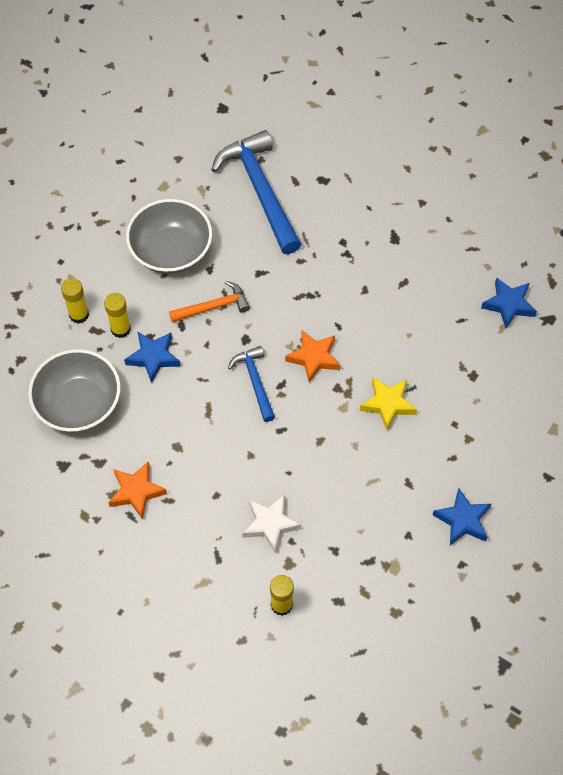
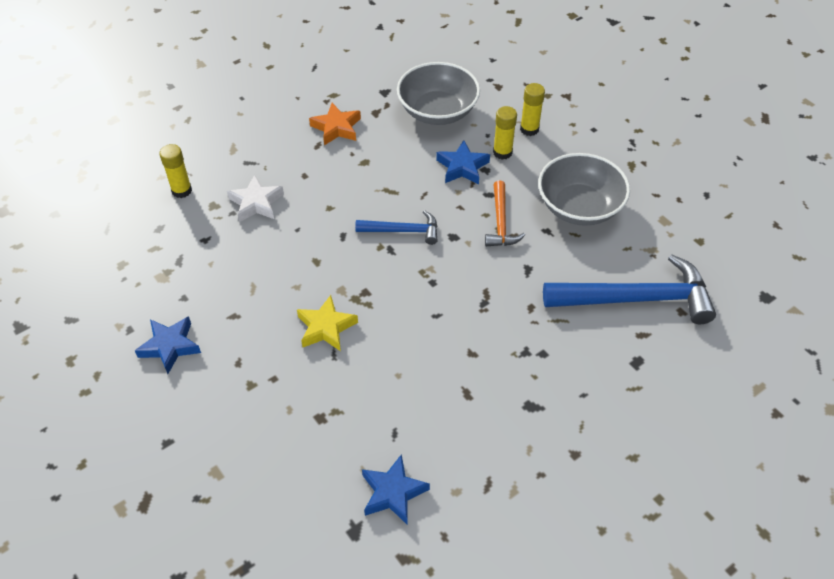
camera: 110 degrees right, 10 degrees down
(314, 358) = (408, 283): orange star -> none

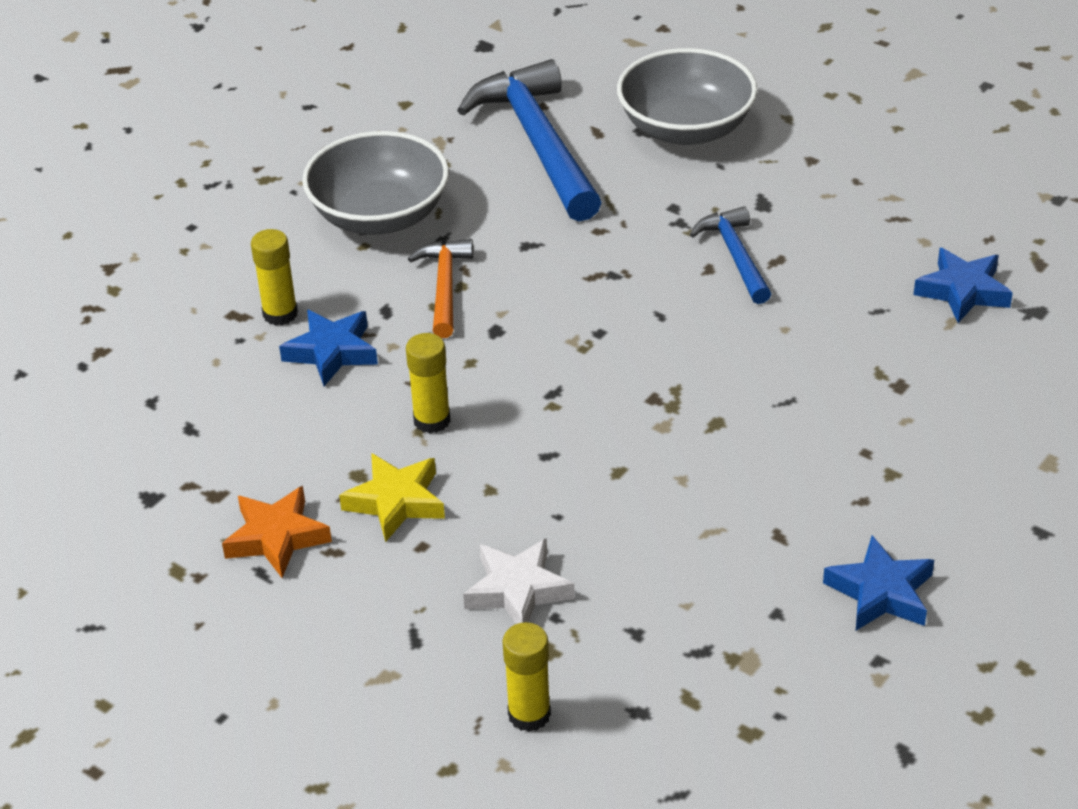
camera: 105 degrees left, 10 degrees down
(326, 327) = (744, 422): yellow star -> yellow star (396, 502)
(403, 231) = (507, 387): blue hammer -> blue hammer (735, 256)
(437, 111) = (192, 412): grey bowl -> grey bowl (686, 128)
(501, 222) = (444, 287): orange hammer -> orange hammer turned 75 degrees counterclockwise
(529, 129) = (211, 294): yellow glue stick -> yellow glue stick (432, 420)

